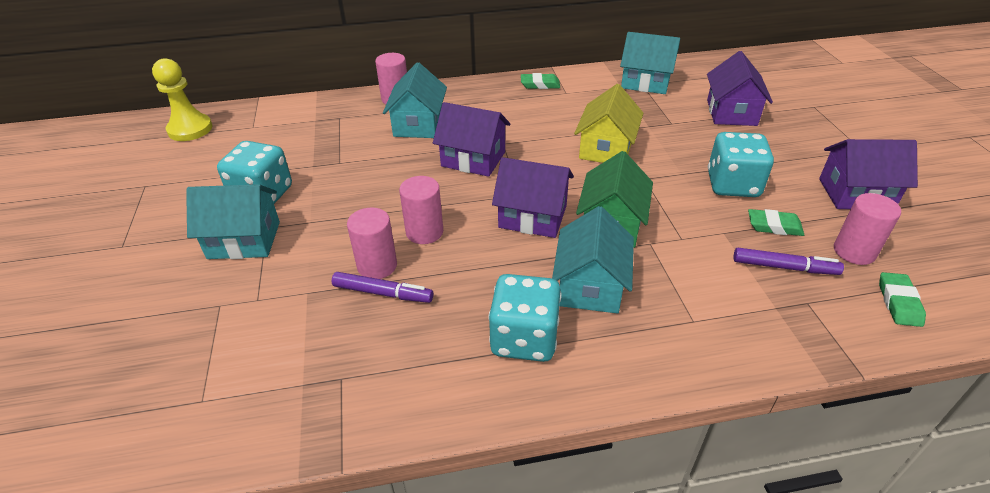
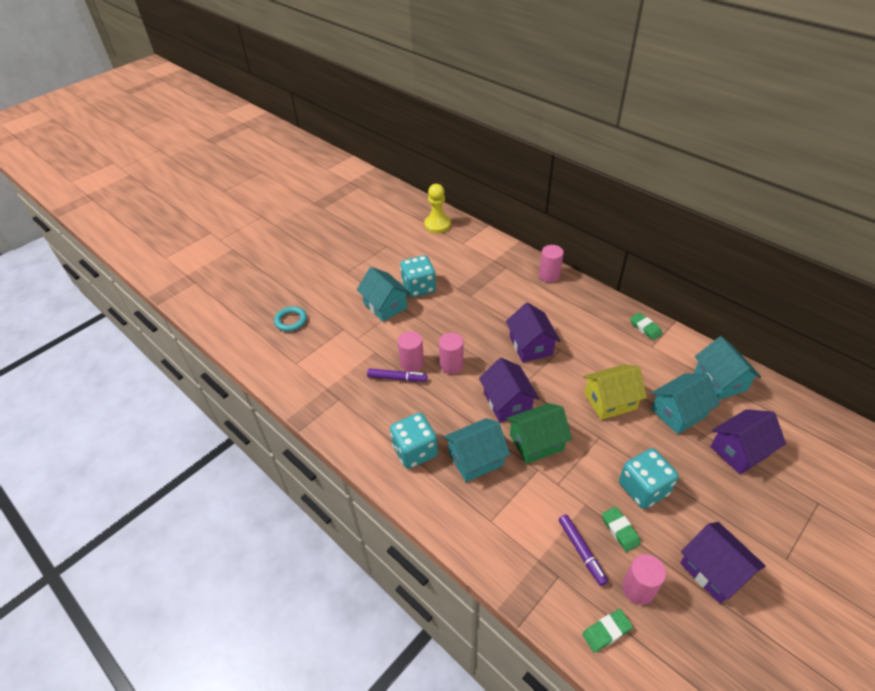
camera: 55 degrees right, 5 degrees up
(107, 362) = (291, 321): none -> turquoise ring
(383, 293) = (397, 378): purple marker -> purple marker turned 60 degrees counterclockwise
(418, 124) = (536, 302): turquoise house -> turquoise house (678, 413)

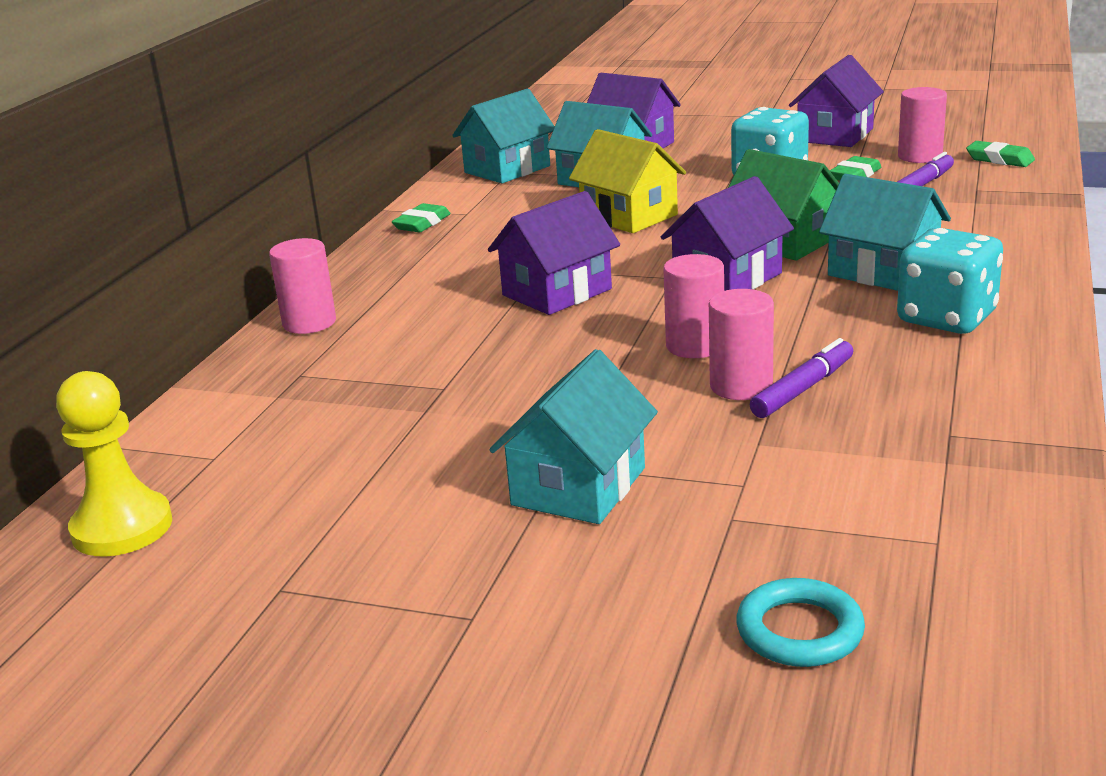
camera: 115 degrees left, 20 degrees down
(397, 378) = (803, 389): purple marker -> purple marker turned 60 degrees clockwise
(419, 287) = (462, 461): turquoise dice -> none

